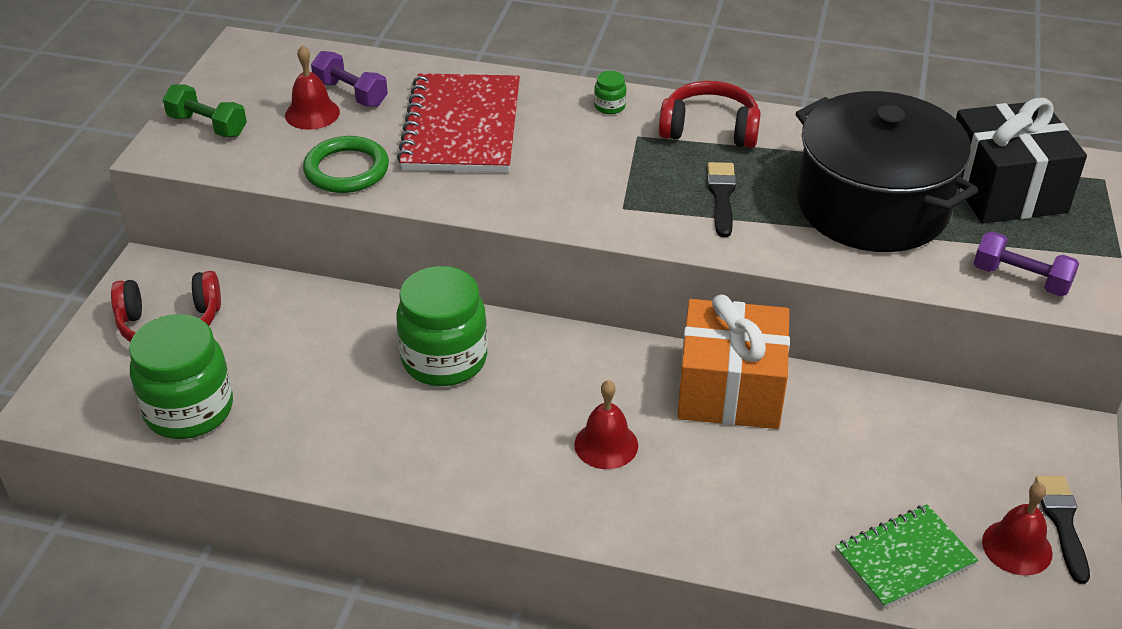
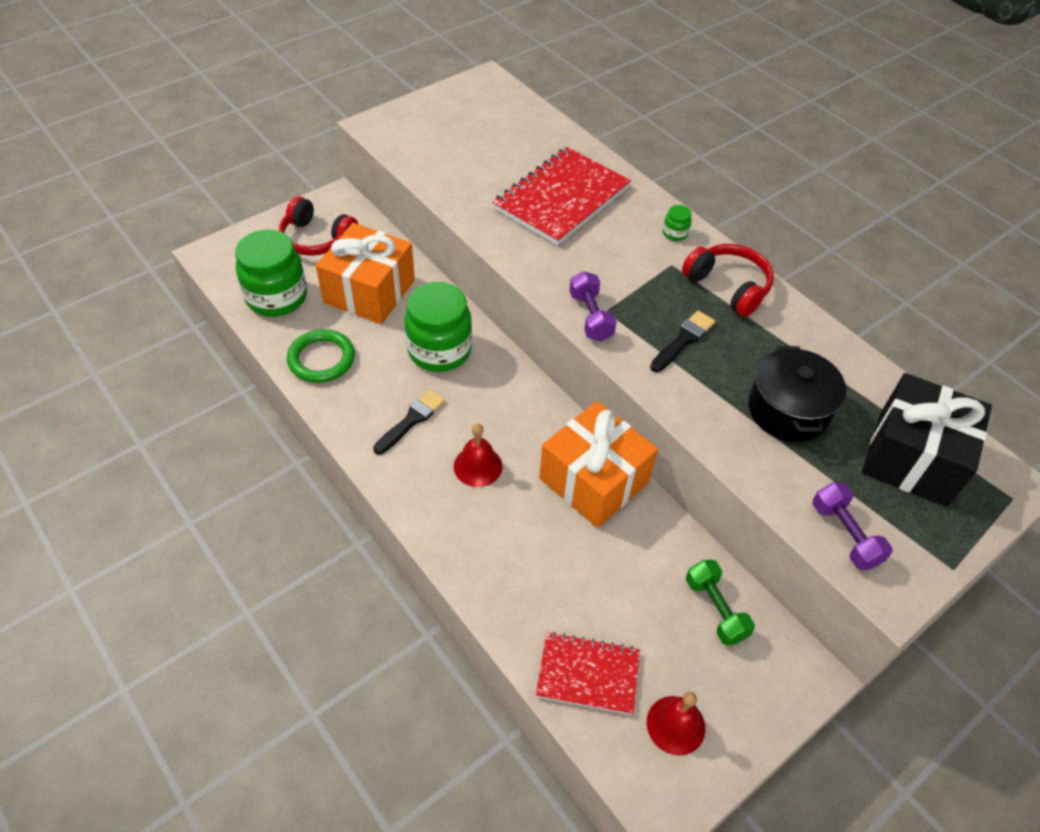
camera: 35 degrees right, 10 degrees up
(207, 125) = (414, 121): green dumbbell -> green dumbbell (715, 609)
(298, 344) = (369, 291): none -> orange gift
(312, 113) = (481, 143): red bell -> none
(346, 169) = (462, 191): green ring -> green ring (321, 359)
(351, 93) = (517, 141): purple dumbbell -> purple dumbbell (590, 317)
(872, 206) = (788, 410): black pot -> black pot, size x0.61
(904, 558) = (588, 674): green notebook -> red notebook
(1062, 522) = (729, 732): black brush -> black brush (411, 420)

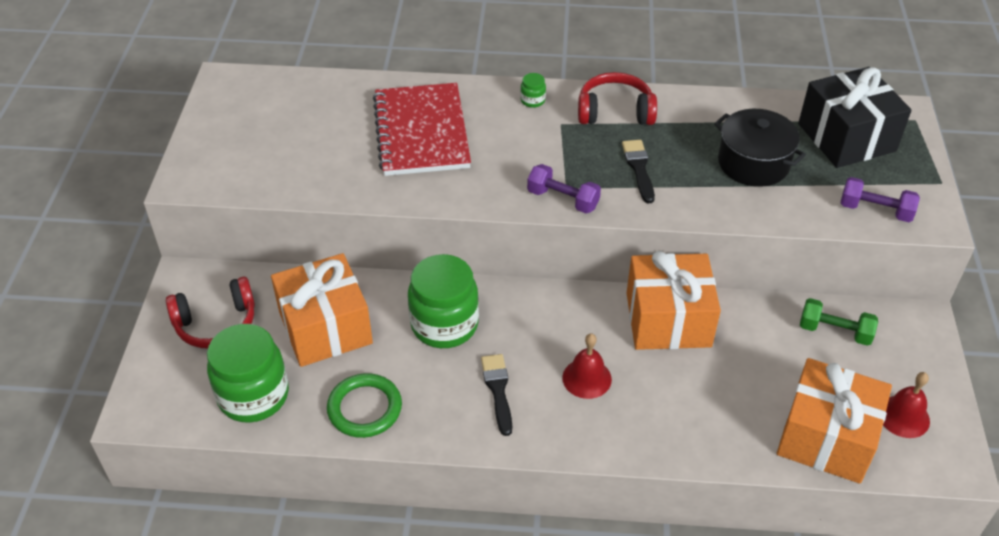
camera: 45 degrees left, 5 degrees down
(588, 674) = (826, 437): red notebook -> orange gift

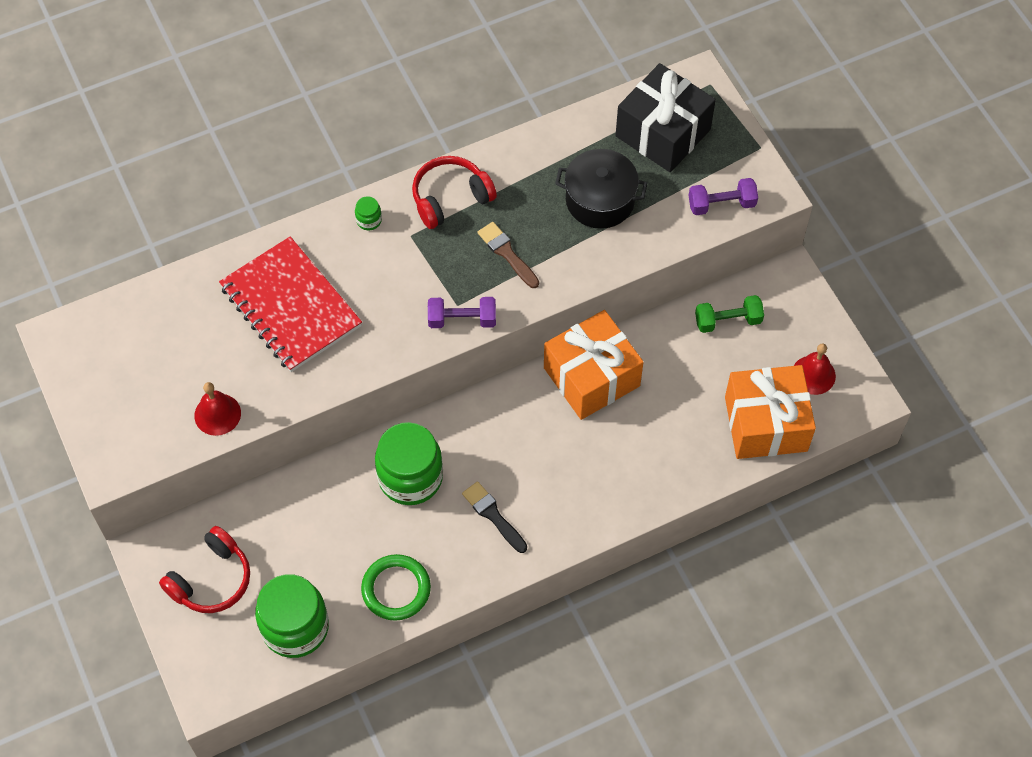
camera: 30 degrees left, 15 degrees up
(325, 327) = (310, 533): orange gift -> none
(587, 378) = (557, 467): red bell -> red bell (217, 414)
(639, 168) = (507, 253): black brush -> brown brush

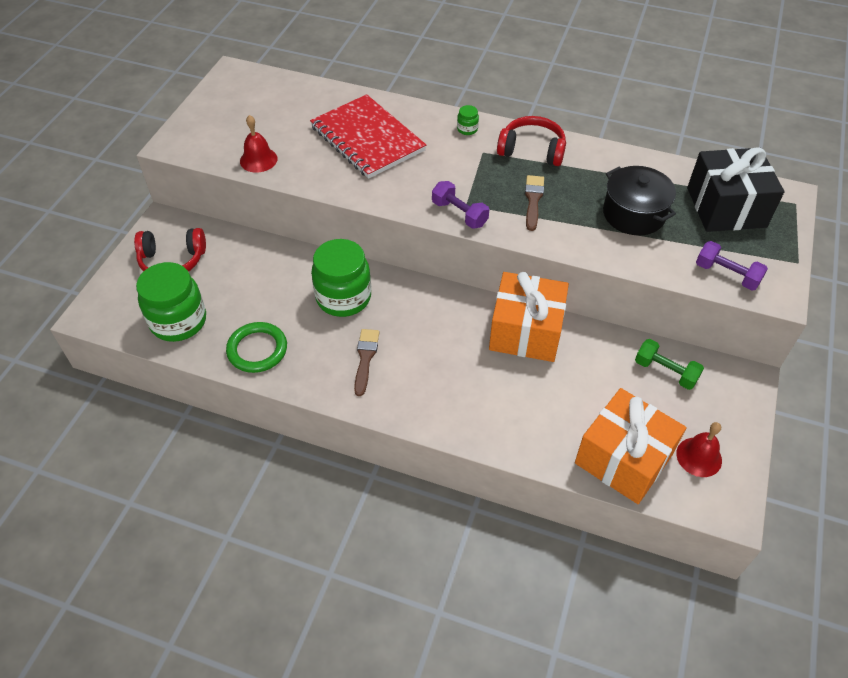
camera: 45 degrees right, 10 degrees down
(290, 306) = (367, 139): red notebook -> red notebook turned 45 degrees counterclockwise
(493, 515) = (365, 358): black brush -> brown brush

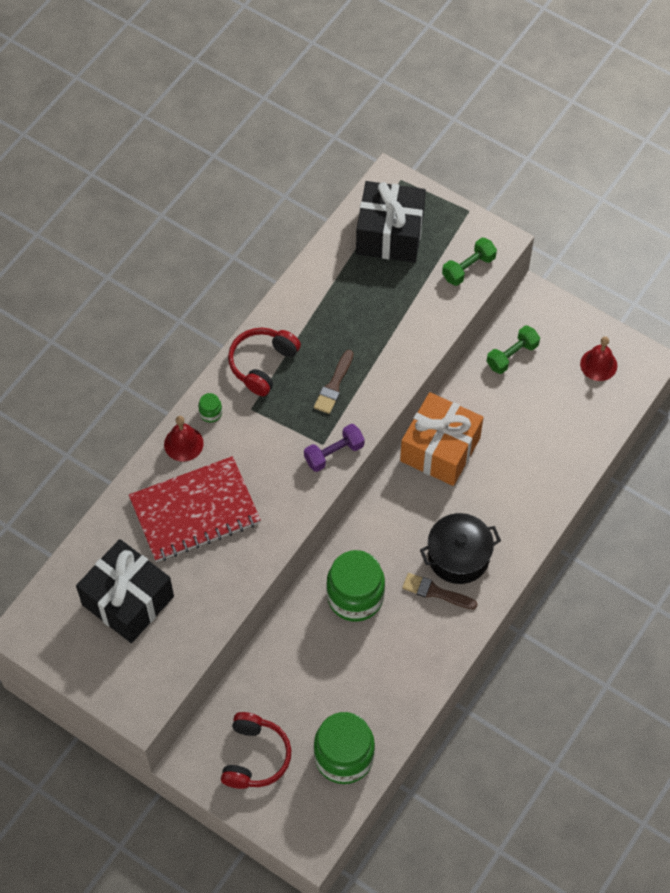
camera: 75 degrees left, 10 degrees up
(257, 350) = (400, 686): green ring -> none
(258, 159) = (195, 624): red bell -> red bell (183, 443)
(272, 118) = (128, 600): none -> black gift
(533, 200) = (334, 385): brown brush -> brown brush turned 90 degrees counterclockwise
(623, 458) = (588, 418): orange gift -> none
(633, 214) = (377, 309): black pot -> black pot (458, 556)
(727, 274) = (468, 268): purple dumbbell -> green dumbbell

